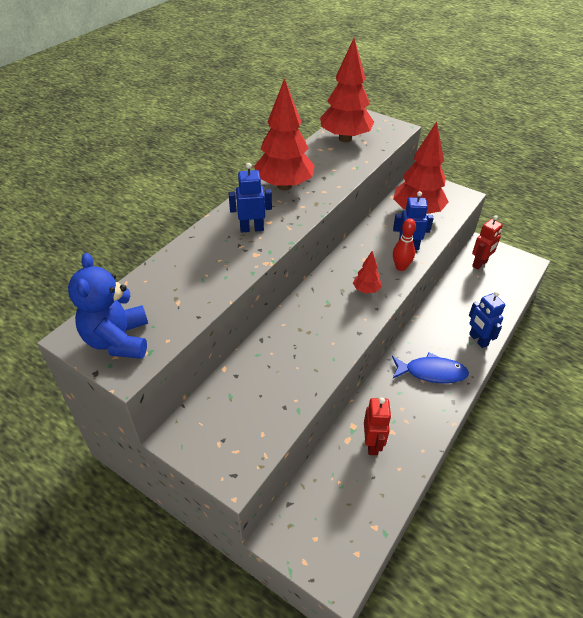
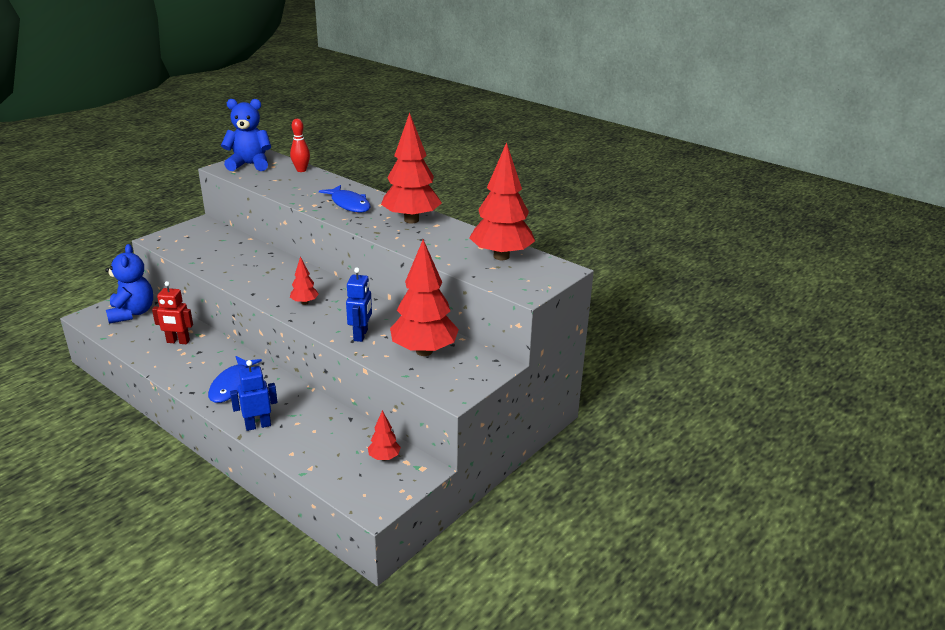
camera: 95 degrees right, 15 degrees down
(252, 229) = (349, 204): blue robot -> blue fish
(321, 522) = (132, 313): none -> blue teddy bear
(401, 267) = (329, 326): red bowling pin -> red bowling pin (301, 170)
(480, 264) = (384, 457): red robot -> red tree

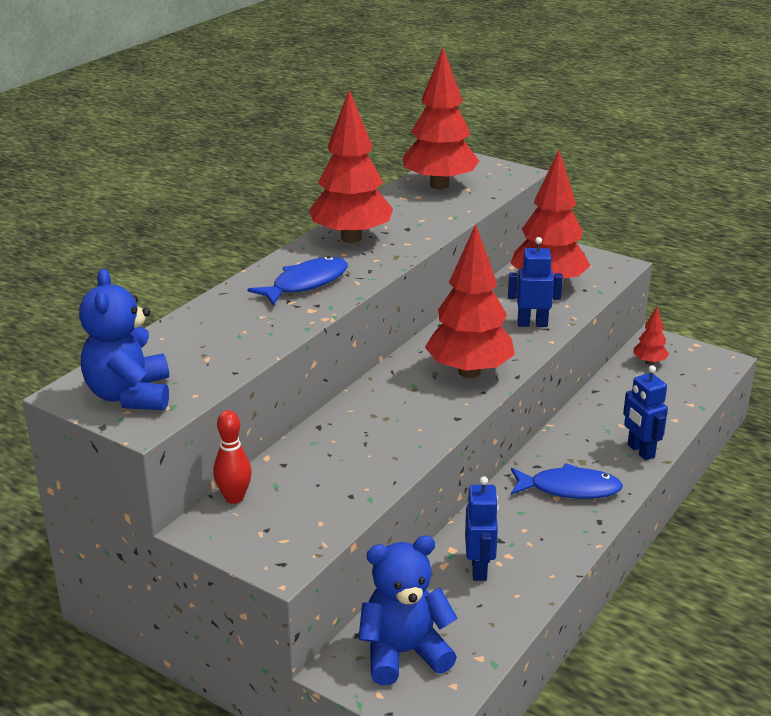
camera: 95 degrees left, 0 degrees up
(178, 341) = (479, 569): red robot -> blue robot
(301, 170) = (160, 340): red bowling pin -> red bowling pin (234, 498)
(305, 302) = (469, 372): red tree -> red tree, size x2.19

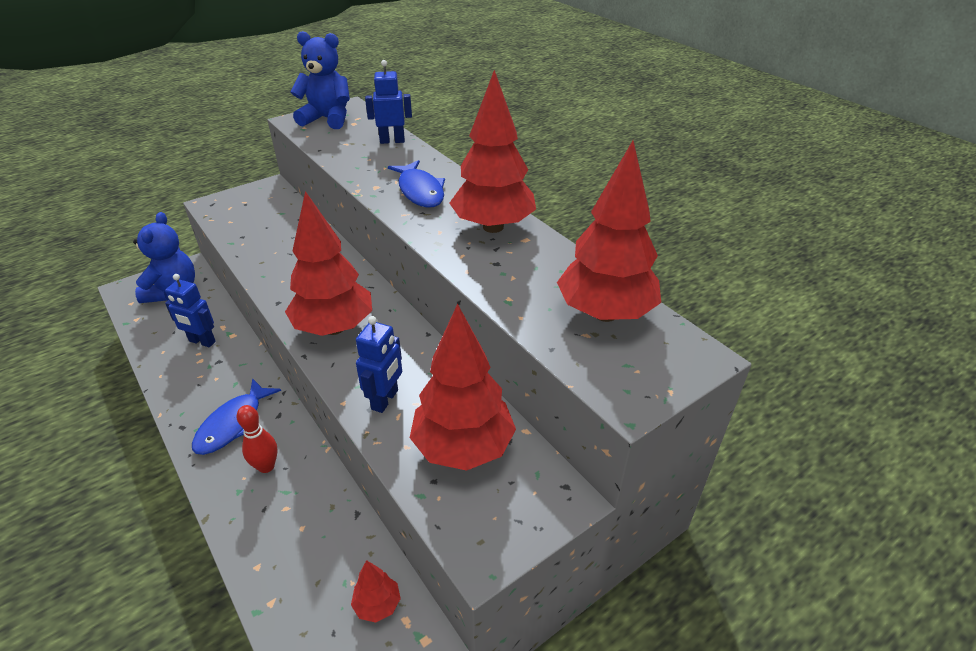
camera: 110 degrees right, 10 degrees up
(234, 498) = (284, 198): red bowling pin -> red bowling pin (266, 466)
(640, 451) = (235, 503): blue robot -> blue robot (392, 141)

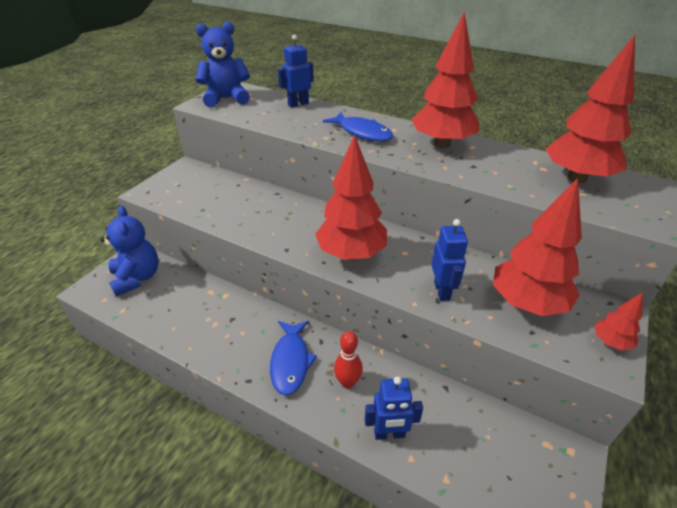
camera: 25 degrees left, 0 degrees up
(202, 342) = (203, 309): blue robot -> blue robot (389, 434)
(377, 605) = (519, 443): red tree -> red tree (610, 342)

